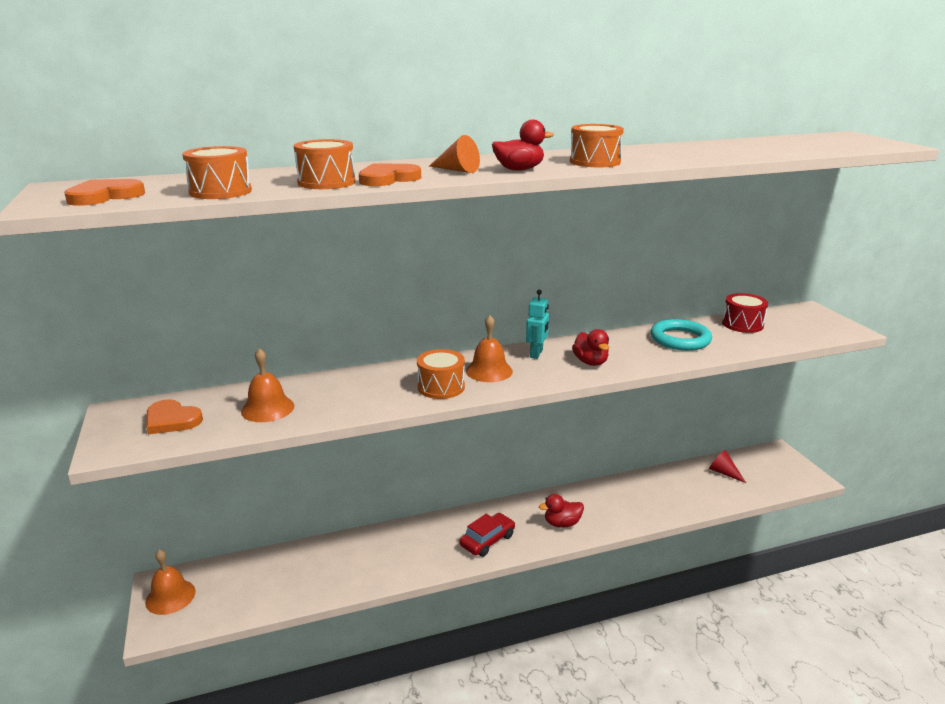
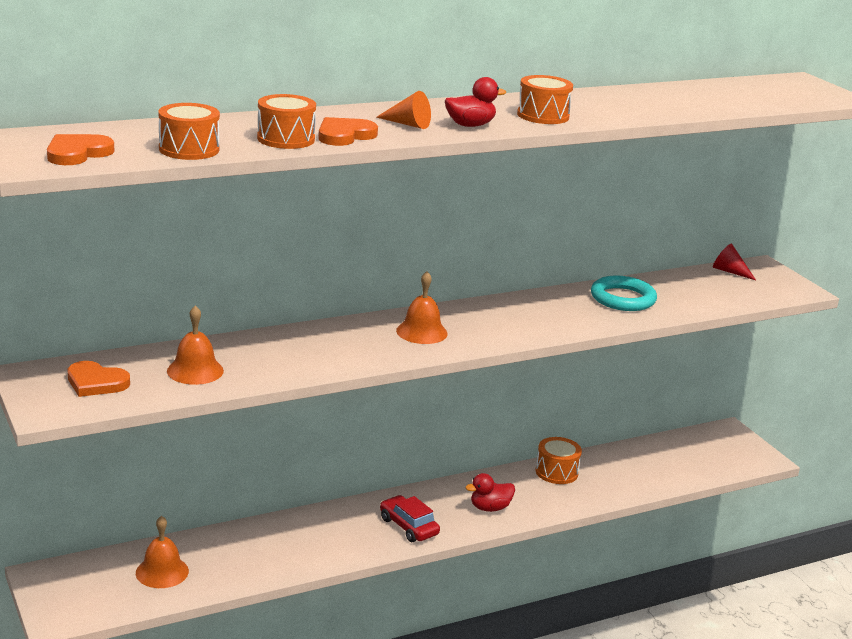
camera: 10 degrees left, 0 degrees up
(170, 596) = (60, 588): orange bell -> orange bell (162, 572)
(441, 387) = (375, 349): orange drum -> orange drum (556, 472)
(487, 540) = (408, 526): red car -> red car turned 75 degrees counterclockwise
(536, 354) = (469, 313): turquoise robot -> none
(590, 362) = (529, 323): red duck -> none
(723, 472) = (667, 453): red cone -> red cone (729, 271)
(742, 324) = (689, 282): red drum -> none

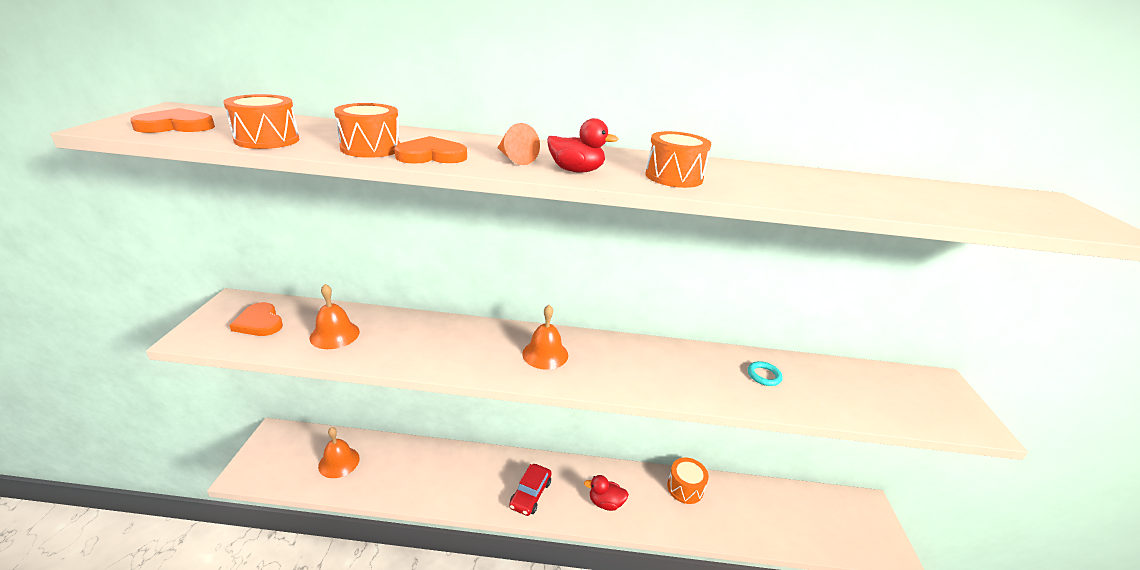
camera: 30 degrees right, 5 degrees up
(408, 526) = (530, 494): red car -> red car turned 150 degrees counterclockwise
(623, 298) = (764, 375): turquoise ring -> turquoise ring, size x0.53
(729, 271) = (901, 377): red cone -> none

